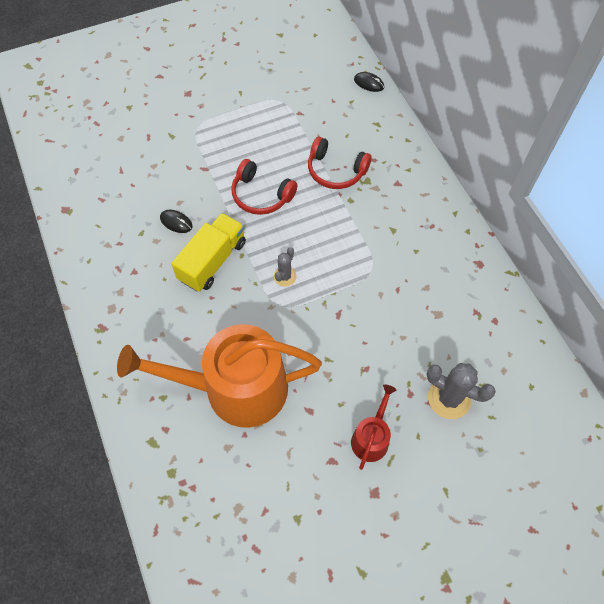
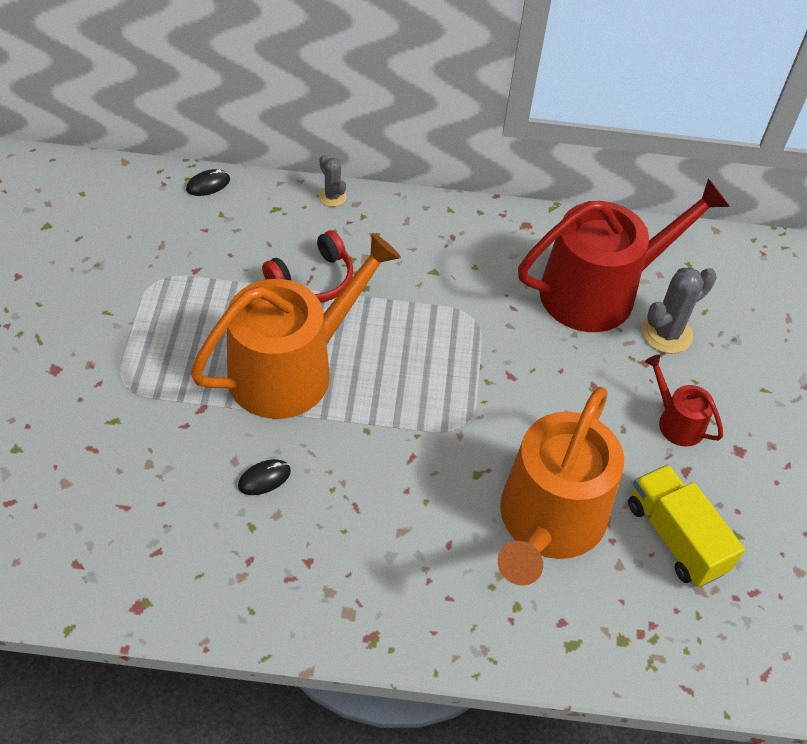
camera: 65 degrees left, 10 degrees down
(212, 261) = (354, 465): yellow truck -> yellow truck (675, 537)
(261, 195) = (292, 369): red headphones -> orange watering can
(285, 276) = (427, 401): grey cactus -> grey cactus (332, 197)
(455, 336) = (599, 291): none -> red watering can

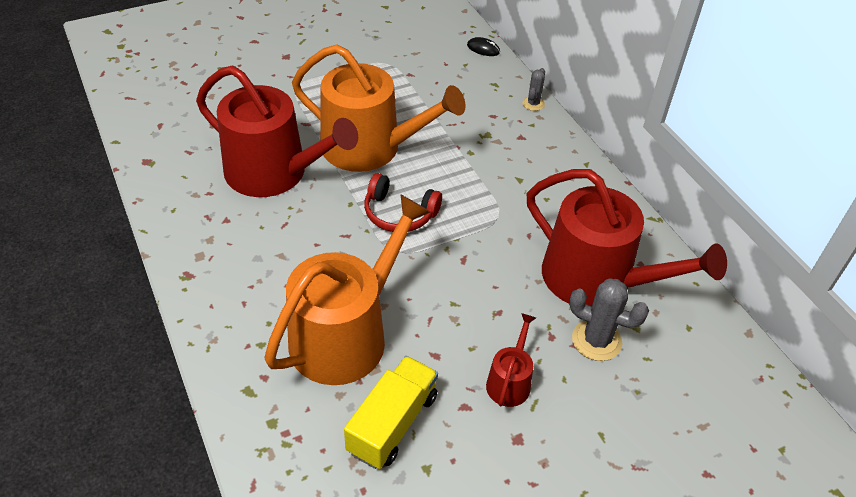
camera: 60 degrees right, 5 degrees down
(264, 478) = (274, 173): black mouse -> red watering can
(313, 280) = (452, 126): red headphones -> red headphones (399, 213)
(548, 523) = (346, 334): orange watering can -> orange watering can turned 135 degrees clockwise

